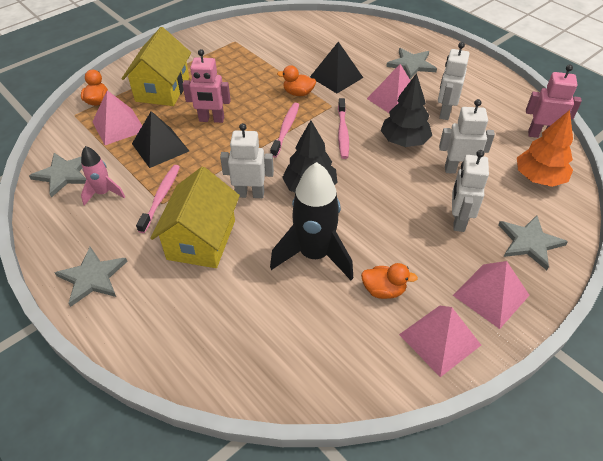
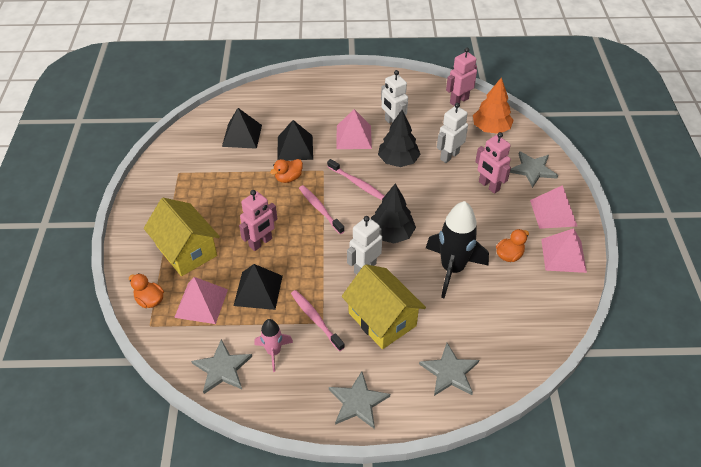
camera: 50 degrees left, 0 degrees up
(312, 45) = (242, 135): none -> black pyramid
(411, 65) = (328, 104): grey star -> grey star (450, 372)
(458, 220) = (488, 186): white robot -> pink robot

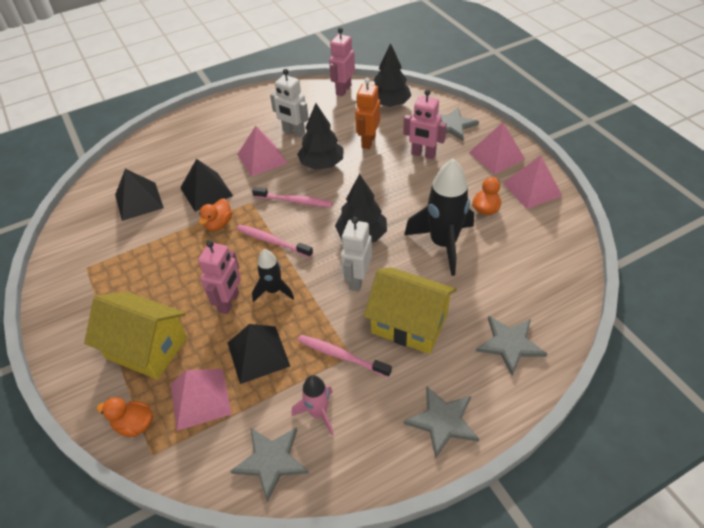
camera: 25 degrees left, 0 degrees up
(297, 248) = (273, 291): none -> black rocket
(449, 156) = (368, 141): white robot -> orange robot
(491, 128) = (390, 104): orange tree -> black tree

